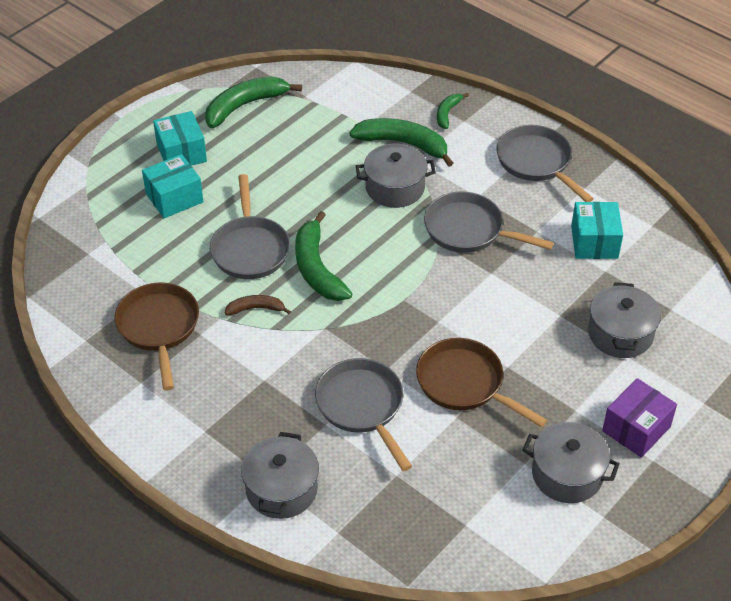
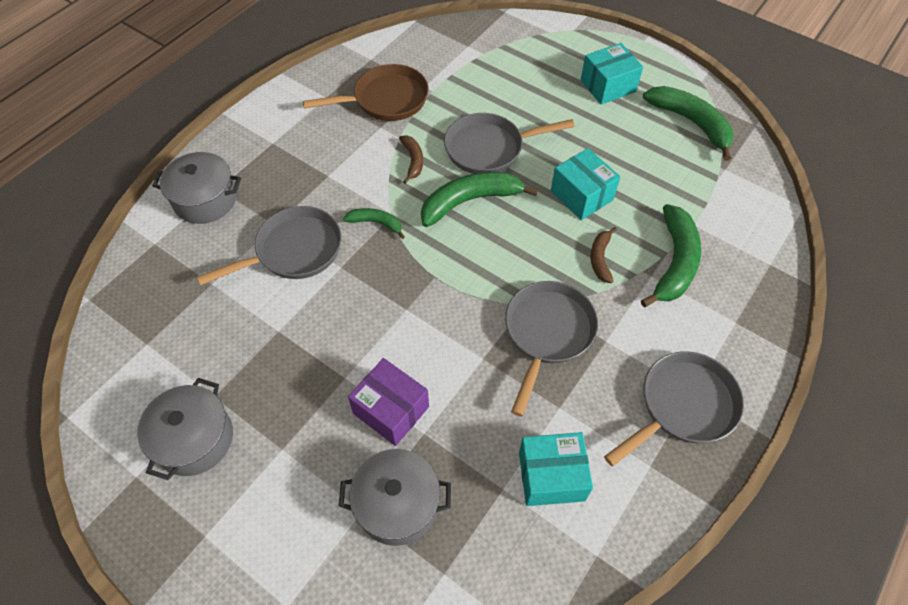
camera: 85 degrees right, 10 degrees up
(174, 198) = (546, 89): turquoise box -> turquoise box (581, 195)
(395, 188) = (600, 258): grey pot -> brown banana
(447, 113) = (742, 303): green banana -> green banana (376, 223)
(465, 384) = (321, 337): brown pan -> none
(636, 429) = (251, 518): purple box -> purple box (391, 410)

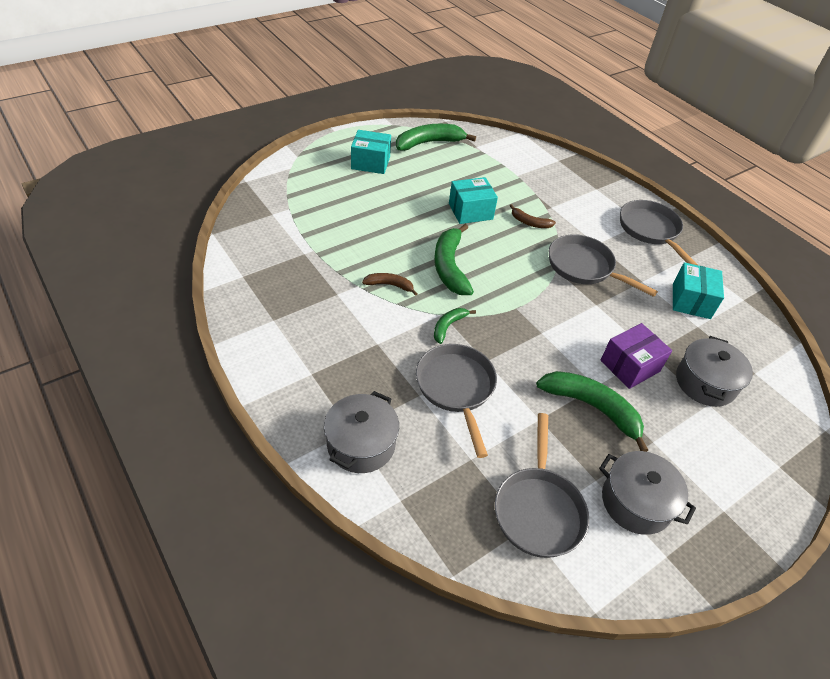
camera: 75 degrees left, 10 degrees down
(386, 100) = (305, 281): brown pan -> none
(489, 148) = (400, 240): grey pan -> grey pan (538, 509)
(608, 86) = (370, 163): turquoise box -> turquoise box turned 75 degrees counterclockwise
(674, 262) = (544, 194): green banana -> green banana (592, 407)

